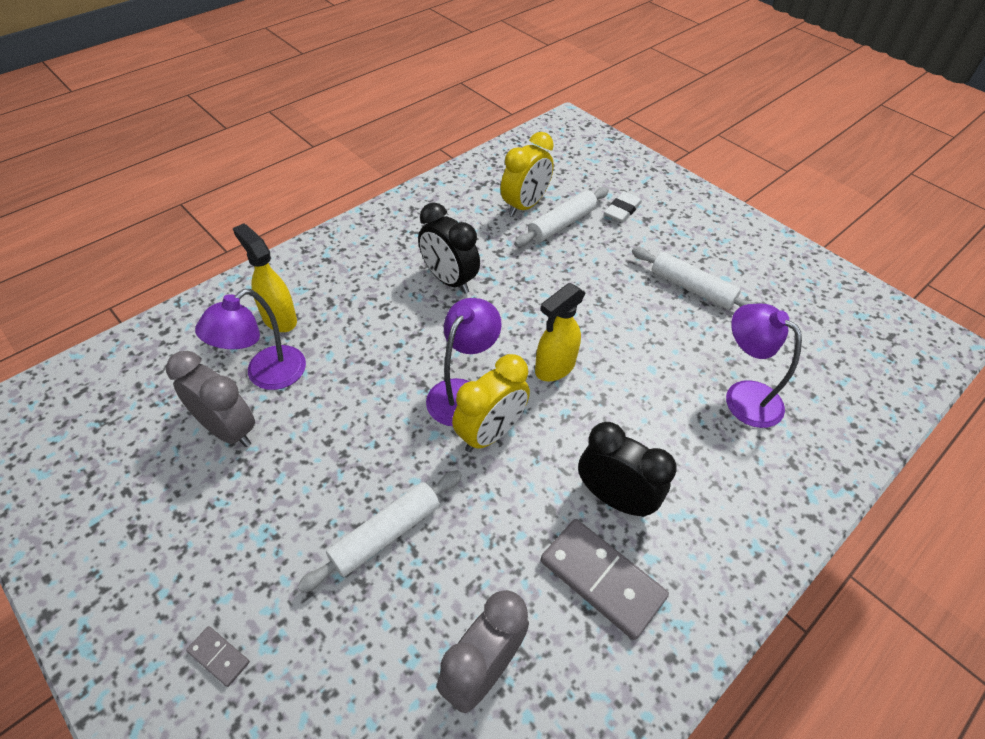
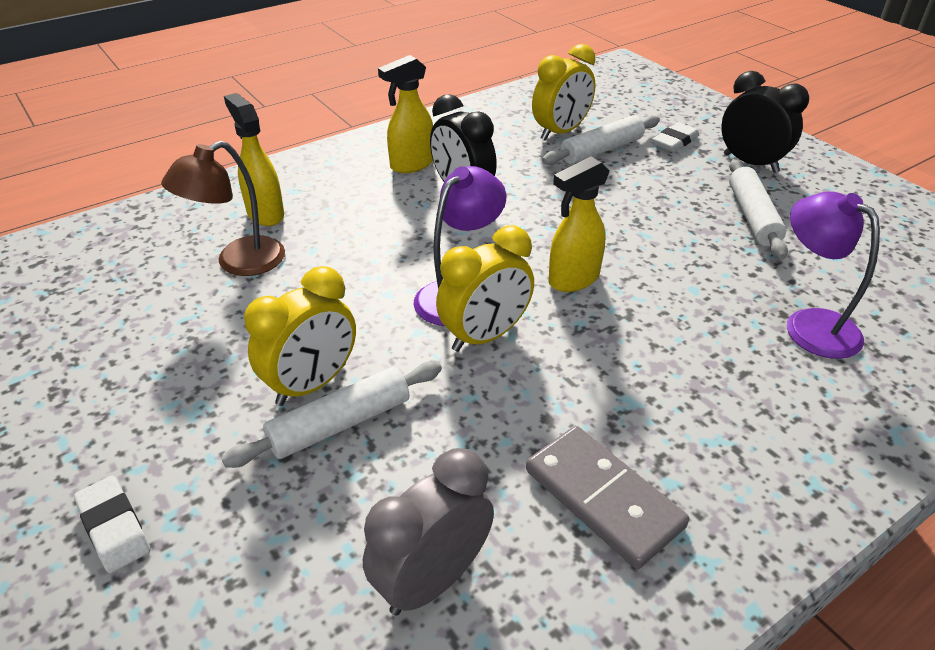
camera: 10 degrees right, 10 degrees down
(219, 657) = (114, 527): grey domino -> white eraser
(228, 430) = (184, 308): grey clock -> none
(266, 375) = (239, 263): purple lamp -> brown lamp
(355, 497) = (312, 384): none -> yellow clock
(400, 252) = (411, 165): none -> yellow spray bottle
(614, 498) = (630, 414): black clock -> black clock (750, 163)
(691, 288) = (752, 216): white rolling pin -> white rolling pin turned 45 degrees clockwise

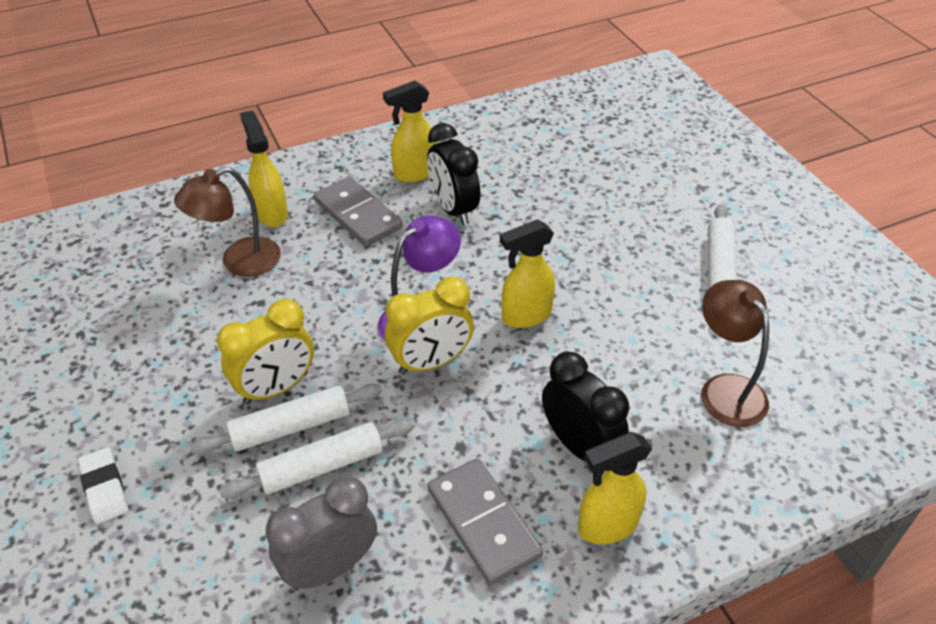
camera: 10 degrees right, 5 degrees up
(361, 206) = (358, 215): none -> grey domino
(560, 132) = (567, 150): yellow clock -> none
(601, 150) = (600, 176): white rolling pin -> white rolling pin (322, 466)
(675, 141) = (676, 173): white eraser -> none
(745, 480) = (607, 526): none -> yellow spray bottle
(750, 163) = (742, 207): black clock -> black clock (579, 446)
(810, 324) = (725, 389): purple lamp -> brown lamp

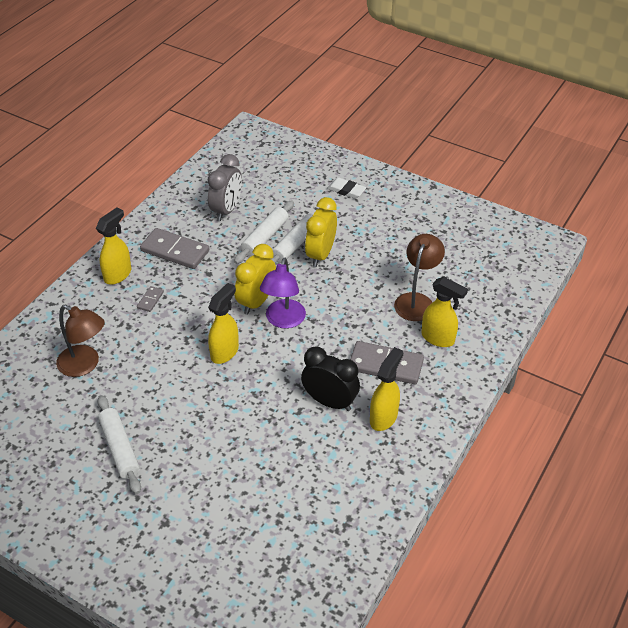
camera: 145 degrees right, 0 degrees up
(579, 446) = (150, 300): black clock -> grey domino

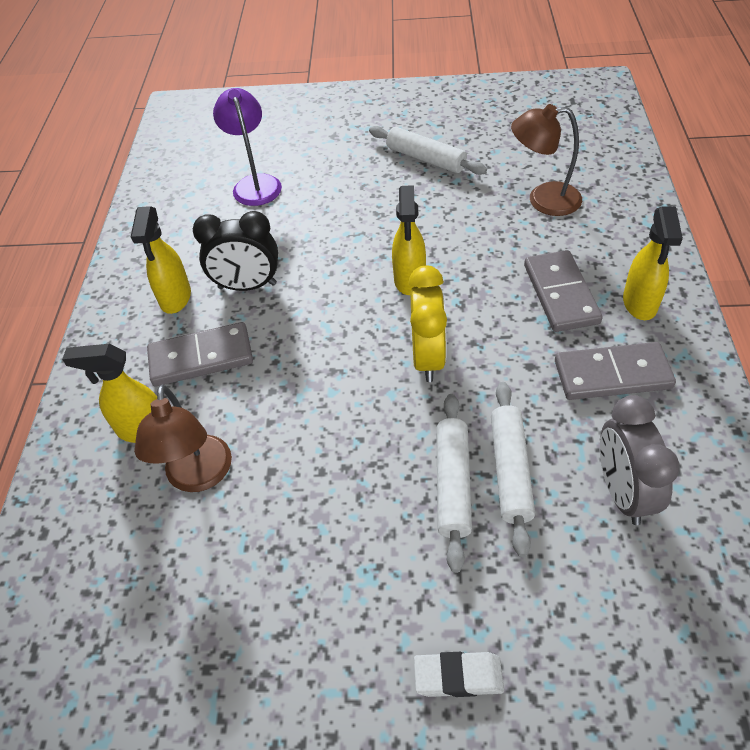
camera: 155 degrees right, 5 degrees up
(150, 300) = (561, 294): grey domino -> grey domino, size x2.16
(283, 320) = (371, 350): purple lamp -> purple lamp (255, 184)
(320, 254) = (397, 484): yellow clock -> none

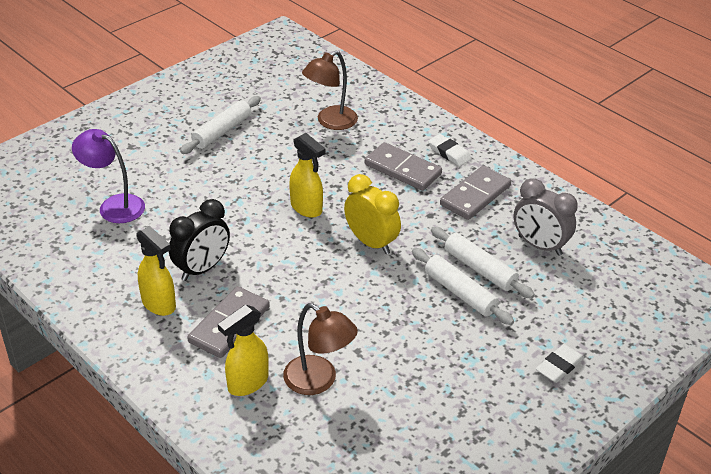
camera: 50 degrees left, 10 degrees down
(426, 159) = (222, 131): white rolling pin -> white rolling pin turned 45 degrees counterclockwise
(640, 304) = (449, 153): yellow spray bottle -> white eraser

